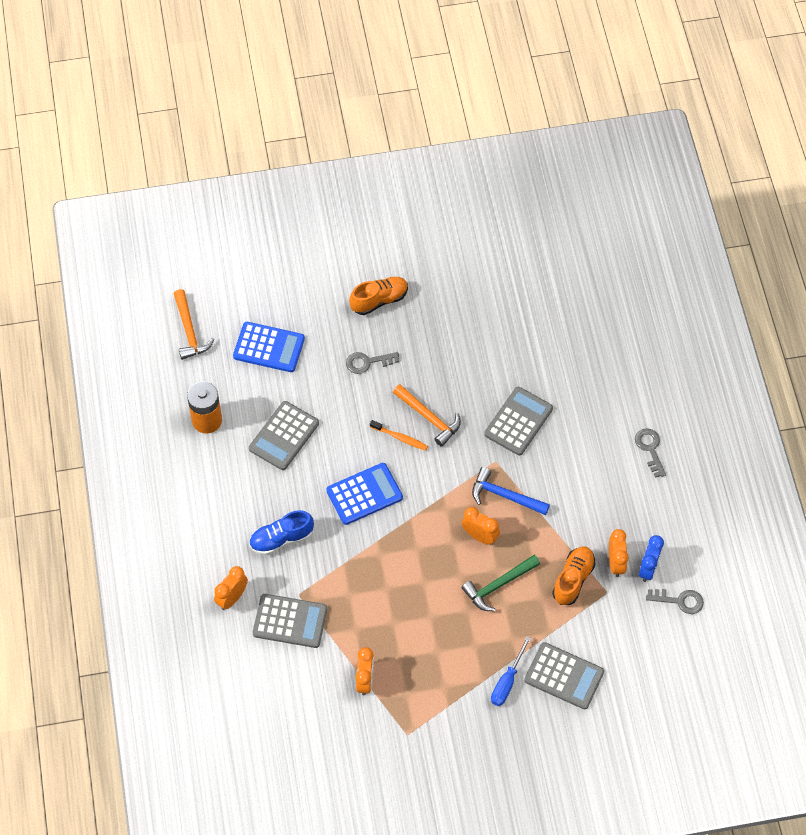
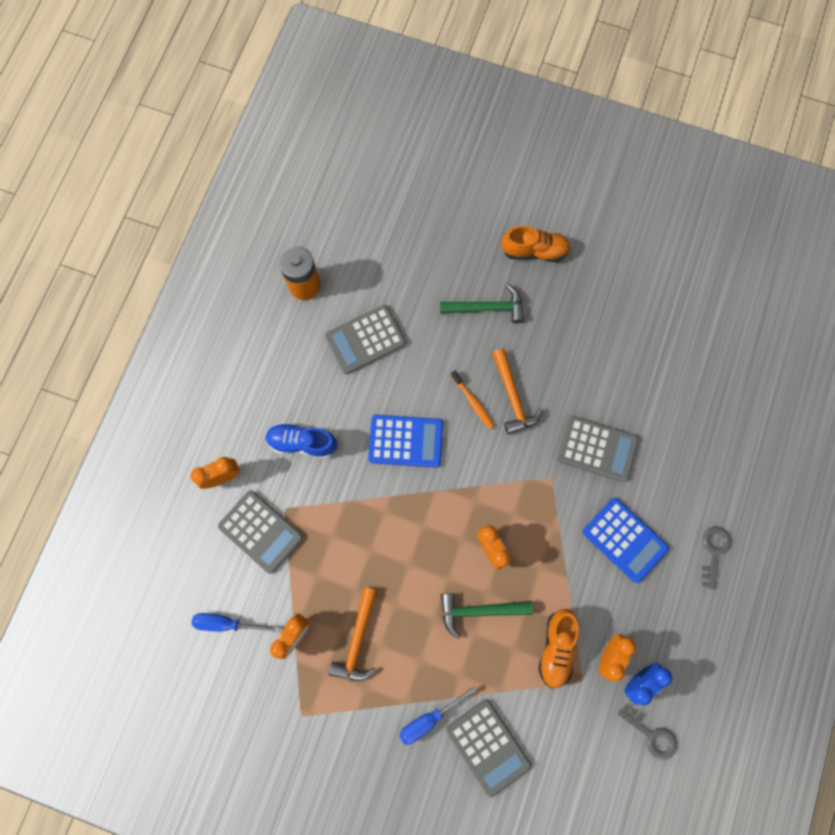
camera: 30 degrees right, 15 degrees up
(189, 330) = (341, 188): orange hammer -> orange hammer (357, 640)
(269, 347) = (403, 243): blue calculator -> blue calculator (624, 540)
(305, 701) = (227, 623): none -> blue screwdriver
(367, 362) = (487, 308): grey key -> green hammer
(505, 496) = (539, 520): blue hammer -> none
(518, 421) = (597, 449): grey calculator -> grey calculator turned 45 degrees clockwise
(573, 579) = (556, 648): orange shoe -> orange shoe turned 135 degrees clockwise

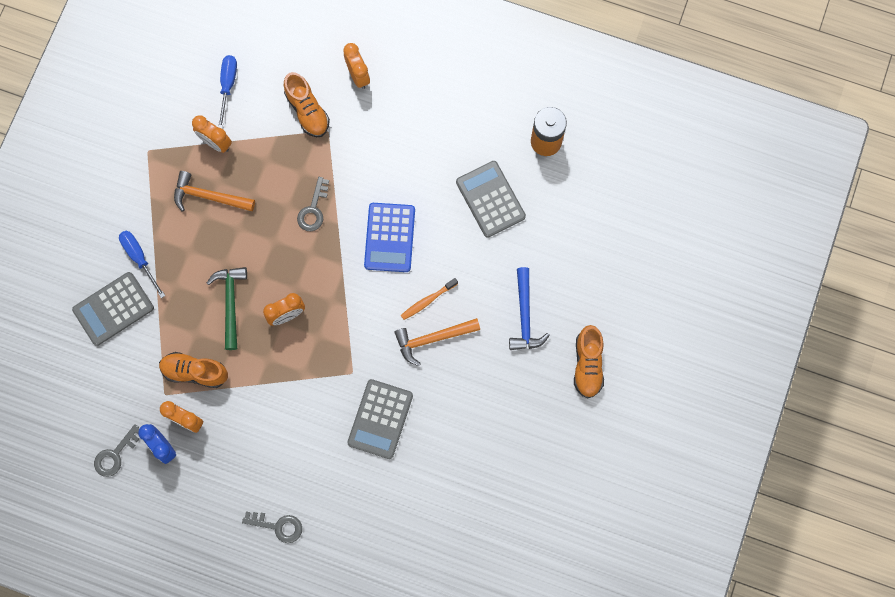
camera: 90 degrees right, 0 degrees up
(261, 531) = (307, 111): grey calculator -> orange shoe
(302, 443) = (389, 144): blue shoe -> none
(374, 522) = (313, 209): none -> grey key
(487, 308) = (525, 316): green hammer -> blue hammer
(624, 540) = (291, 440): blue calculator -> none

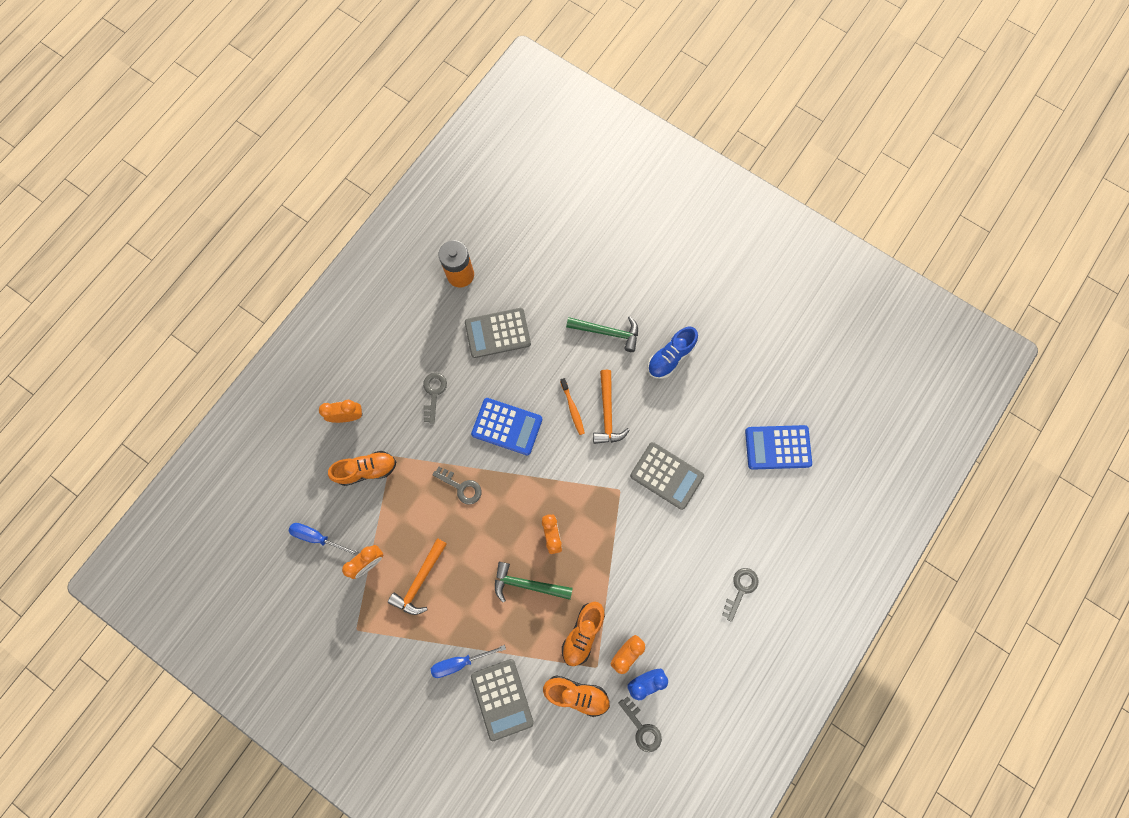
camera: 75 degrees left, 0 degrees up
(405, 153) = (434, 393): none -> grey key
(444, 534) = (777, 447): none -> blue calculator
(515, 392) = (670, 357): none -> blue shoe
(525, 316) = (607, 332): blue hammer -> green hammer
(587, 365) = (661, 294): orange shoe -> orange shoe (576, 694)

